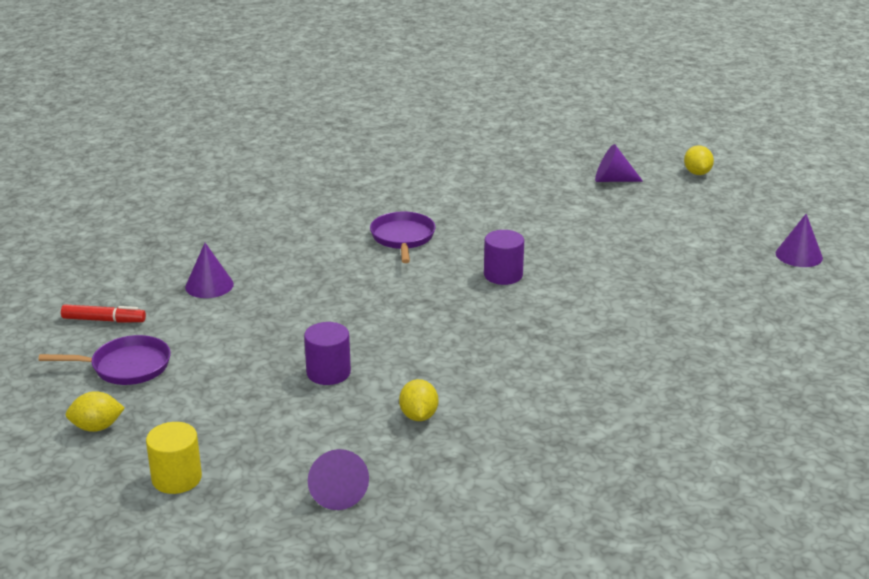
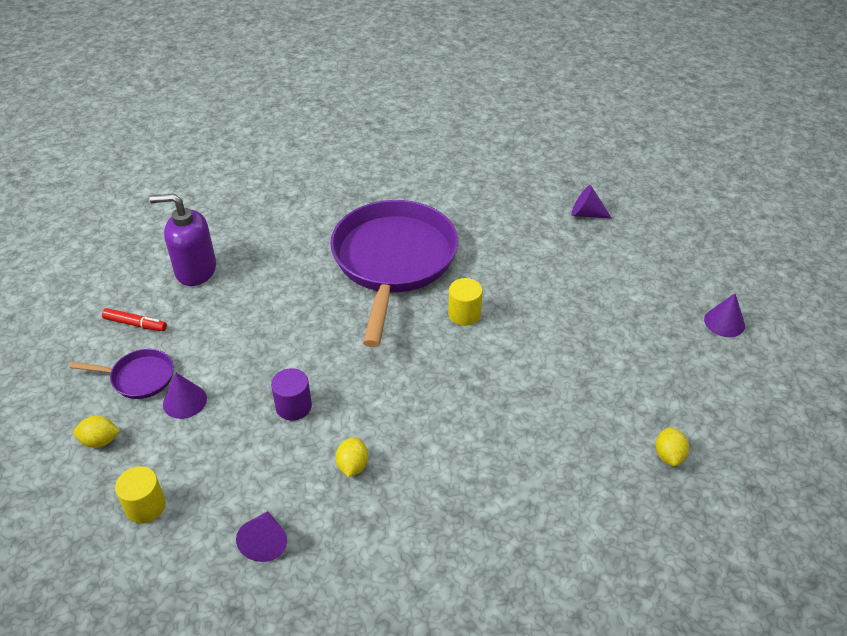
camera: 10 degrees right, 15 degrees up
(162, 266) = (195, 270): none -> purple soap dispenser
(209, 285) = (226, 296): purple cone -> purple cone (184, 401)
(403, 238) = (393, 261): purple pan -> purple pan, size x2.34
(503, 275) = (464, 314): purple cylinder -> yellow cylinder
(697, 173) = (661, 213): yellow lemon -> yellow lemon (668, 455)

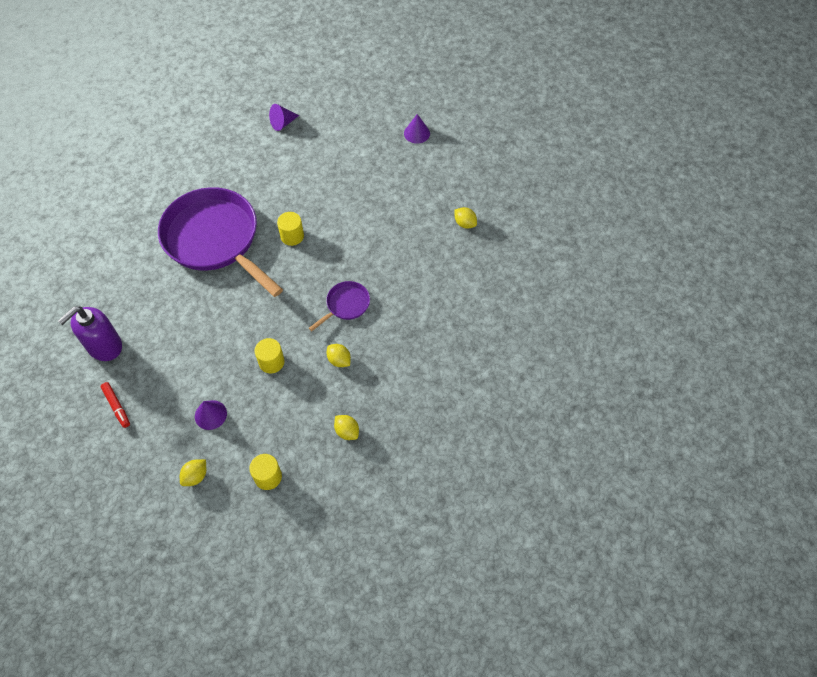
camera: 50 degrees left, 15 degrees up
(135, 324) = (116, 406): red marker -> red marker turned 90 degrees clockwise
(139, 377) = (166, 429): purple pan -> purple pan (346, 305)
(265, 542) = (347, 431): purple cone -> yellow lemon
(293, 406) = (271, 362): purple cylinder -> yellow cylinder

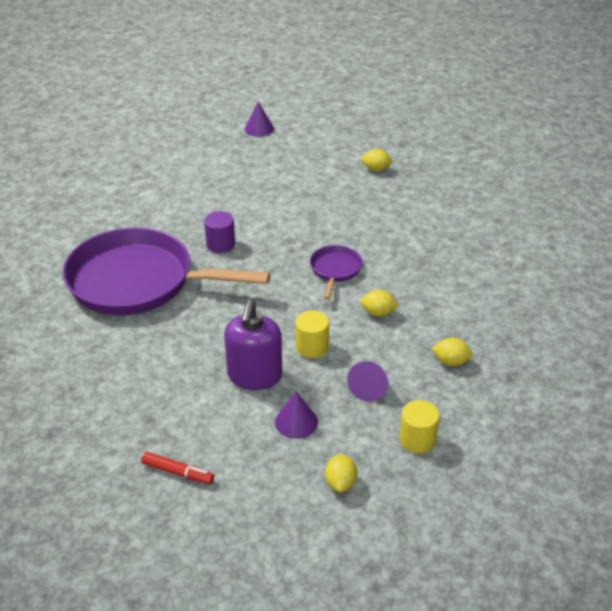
camera: 35 degrees left, 20 degrees down
(104, 346) = (102, 427): purple soap dispenser -> purple soap dispenser (254, 376)
(283, 123) = (115, 169): purple cone -> purple cone (369, 388)
(292, 236) = (220, 244): yellow cylinder -> purple cylinder

